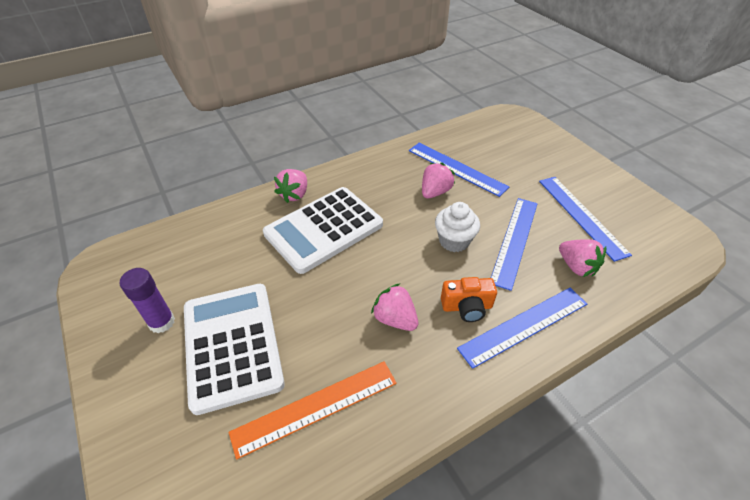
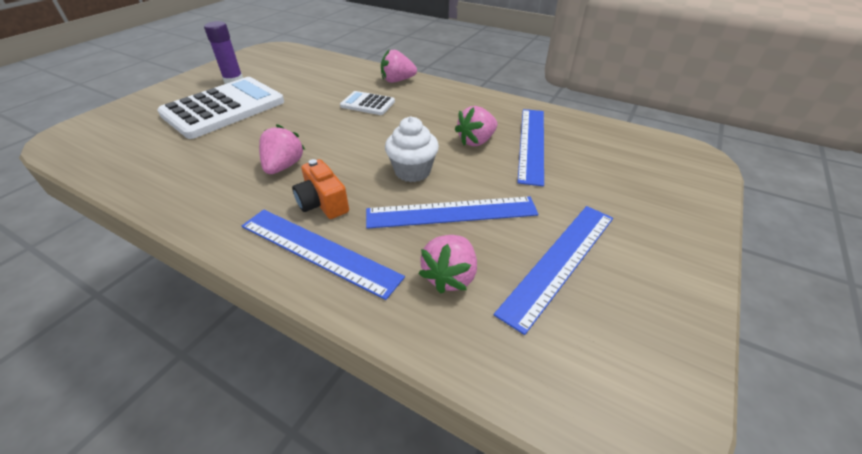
camera: 60 degrees right, 5 degrees down
(315, 407) = (176, 157): orange ruler -> none
(324, 229) = (367, 104): white calculator -> white calculator, size x0.47
(435, 192) = (476, 141): pink strawberry -> pink strawberry turned 135 degrees clockwise

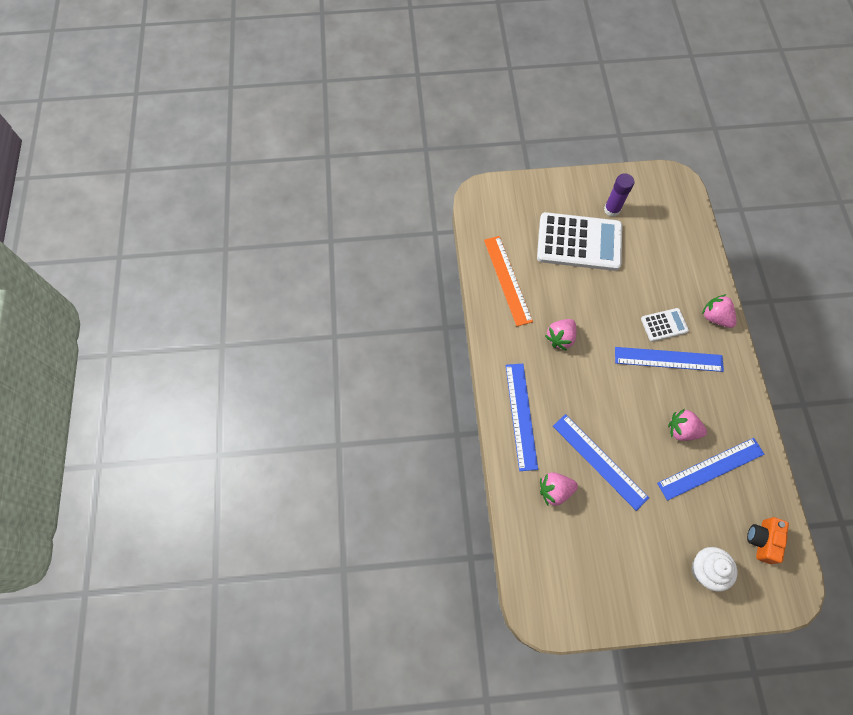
camera: 55 degrees right, 25 degrees up
(166, 169) = (507, 280): none -> orange ruler
(284, 166) = (560, 338): pink strawberry -> pink strawberry turned 150 degrees clockwise
(323, 203) = (551, 387): orange camera -> orange camera (762, 540)
(367, 104) = (664, 325): white calculator -> white calculator turned 90 degrees clockwise
(412, 171) = (616, 413): white cupcake -> white cupcake (705, 570)
(559, 262) = (607, 540): blue ruler -> blue ruler (668, 359)

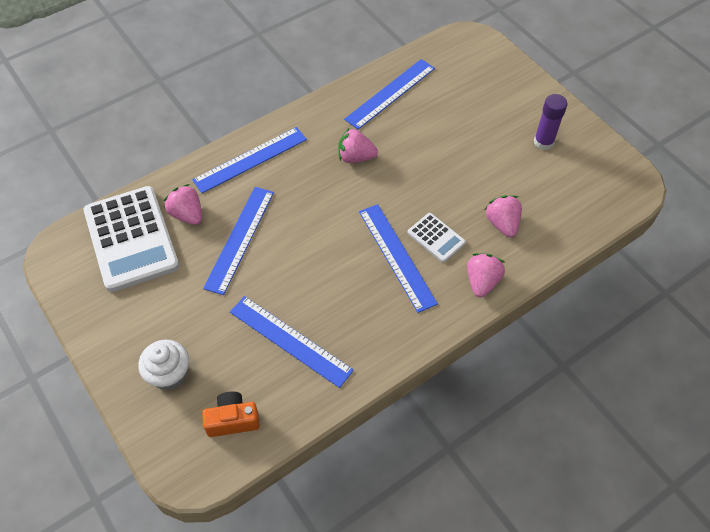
camera: 60 degrees right, 10 degrees down
(507, 280) = (390, 93): orange ruler -> blue ruler
(579, 242) = (479, 130): white calculator -> white calculator (131, 239)
(682, 430) = (319, 298): pink strawberry -> pink strawberry (502, 224)

